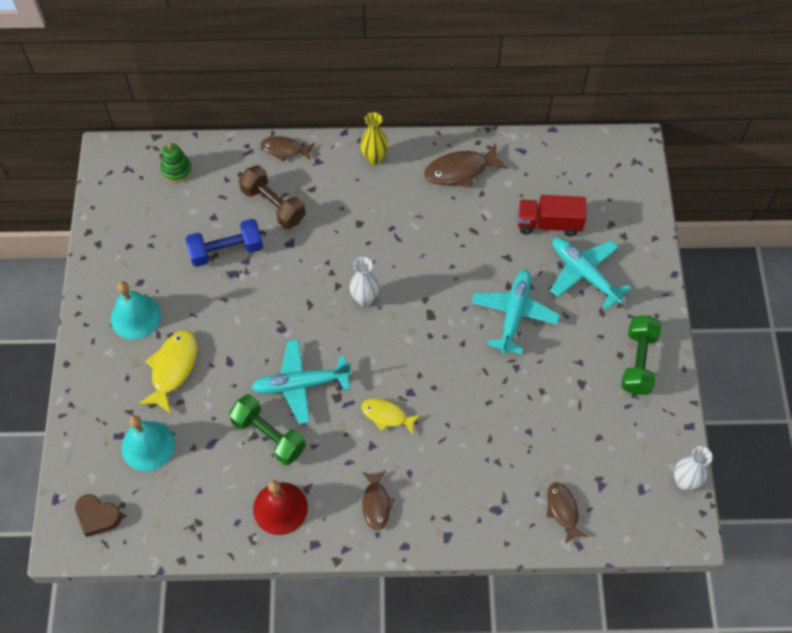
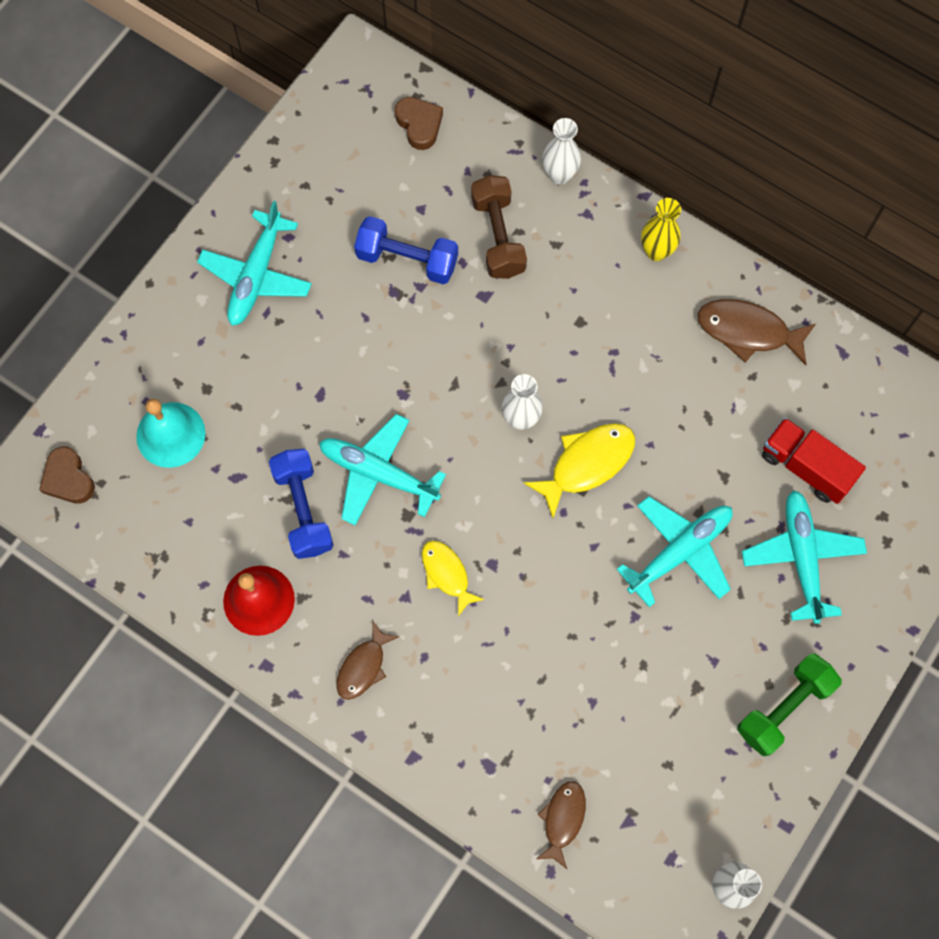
camera: 35 degrees right, 10 degrees up
(135, 316) = (257, 275): turquoise bell -> turquoise plane
(173, 369) = (255, 363): yellow fish -> yellow fish (587, 464)
(176, 170) = (419, 125): green stacking toy -> brown heart
(269, 435) = (303, 509): green dumbbell -> blue dumbbell
(285, 149) = (559, 175): brown fish -> white vase

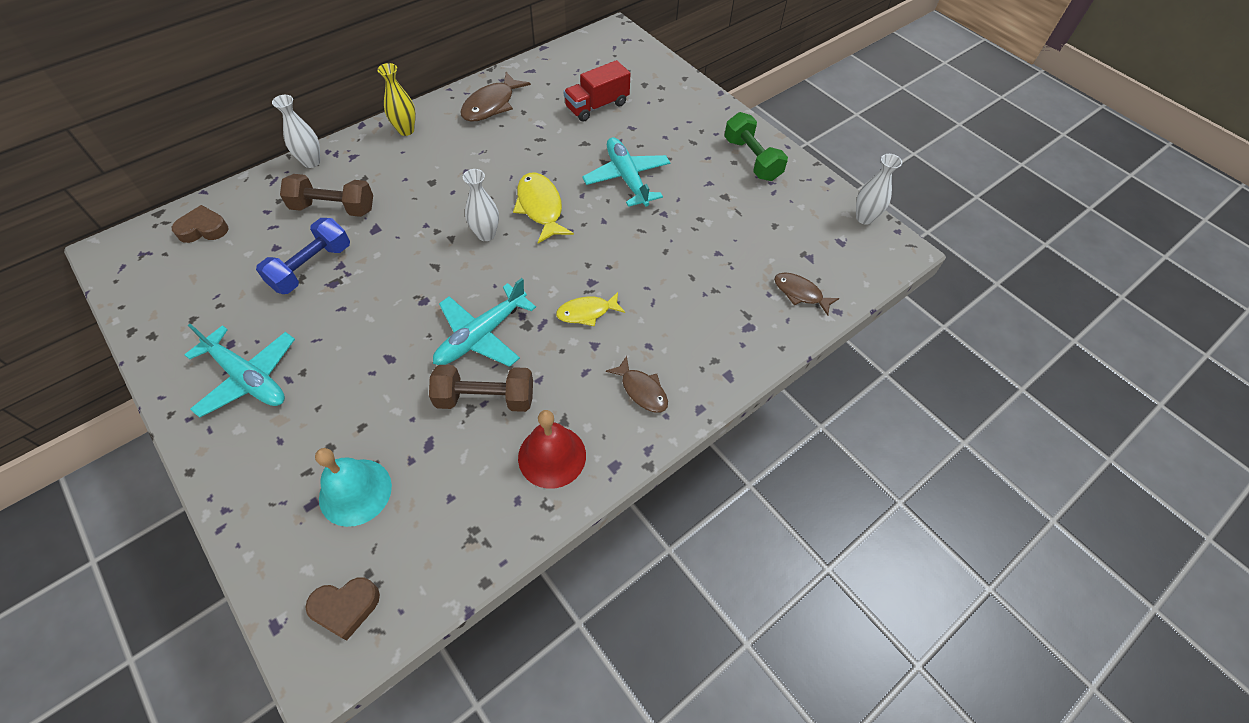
camera: 75 degrees left, 15 degrees down
(303, 509) = (485, 398): blue dumbbell -> brown dumbbell
(801, 558) = (656, 124): turquoise plane -> none

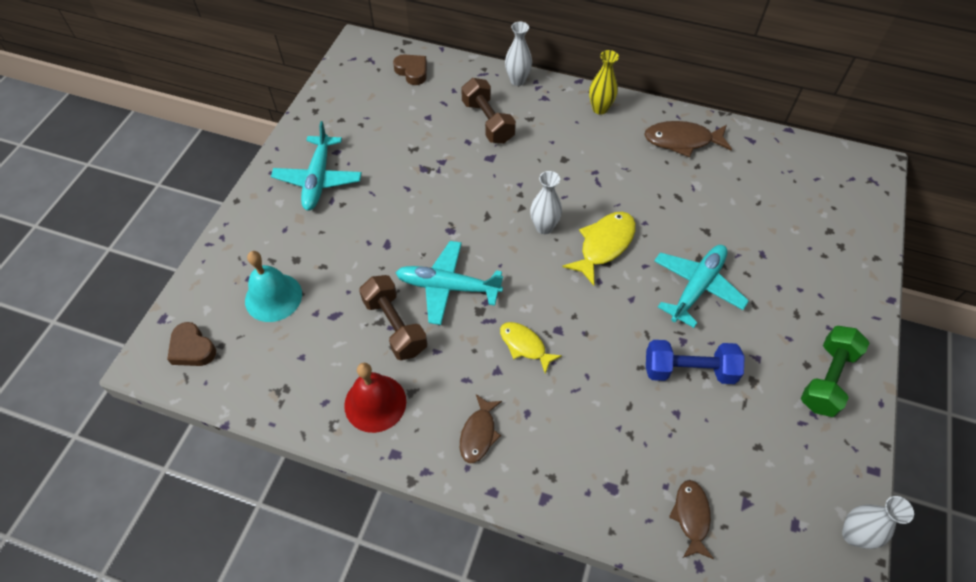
camera: 60 degrees right, 0 degrees up
(311, 267) = (427, 147): blue dumbbell -> blue dumbbell (689, 370)
(597, 106) = (761, 212): red truck -> none

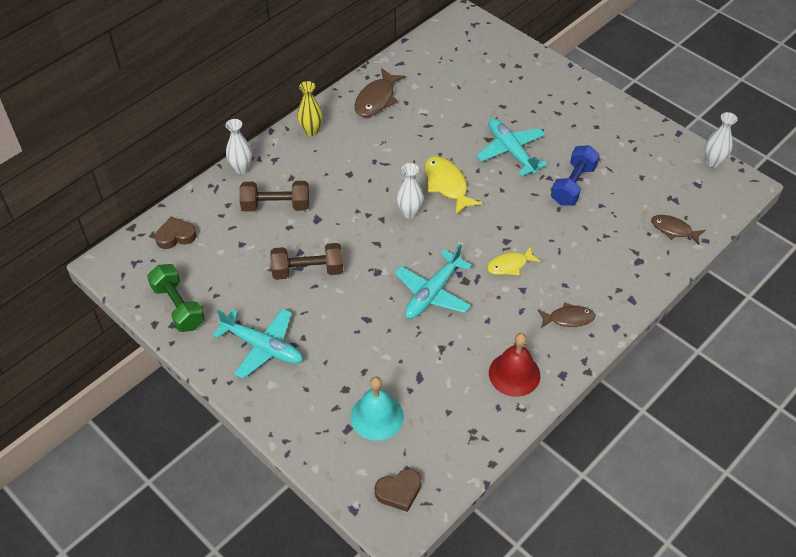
camera: 65 degrees left, 5 degrees down
(395, 326) = (451, 339): brown dumbbell -> brown dumbbell (308, 270)
(479, 433) = (568, 318): brown fish -> brown fish turned 45 degrees counterclockwise
(826, 378) = (610, 122): green dumbbell -> green dumbbell (178, 307)

